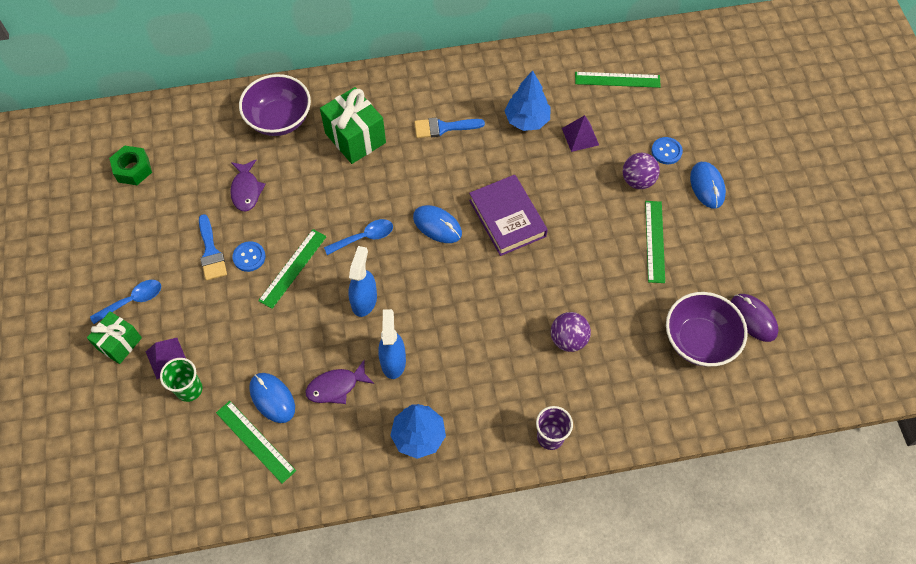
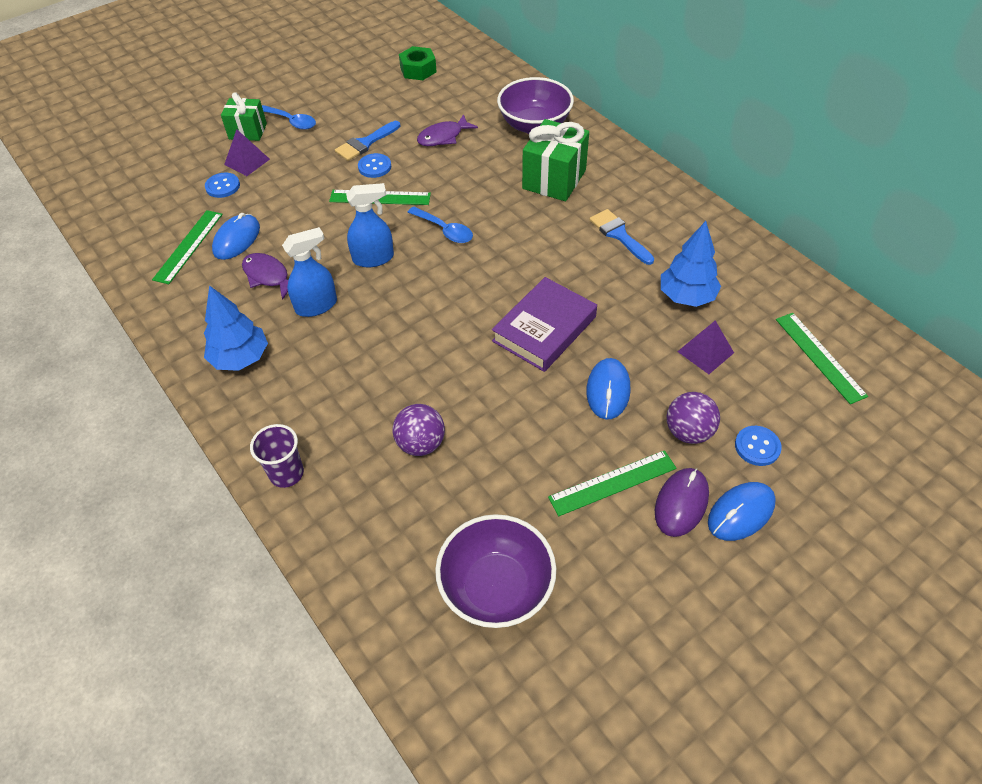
camera: 65 degrees right, 10 degrees down
(189, 389) = (223, 186): green cup -> blue button
(437, 225) = (495, 277): blue mouse -> blue mouse (608, 390)
(753, 318) = (570, 646): purple mouse -> purple mouse (681, 503)

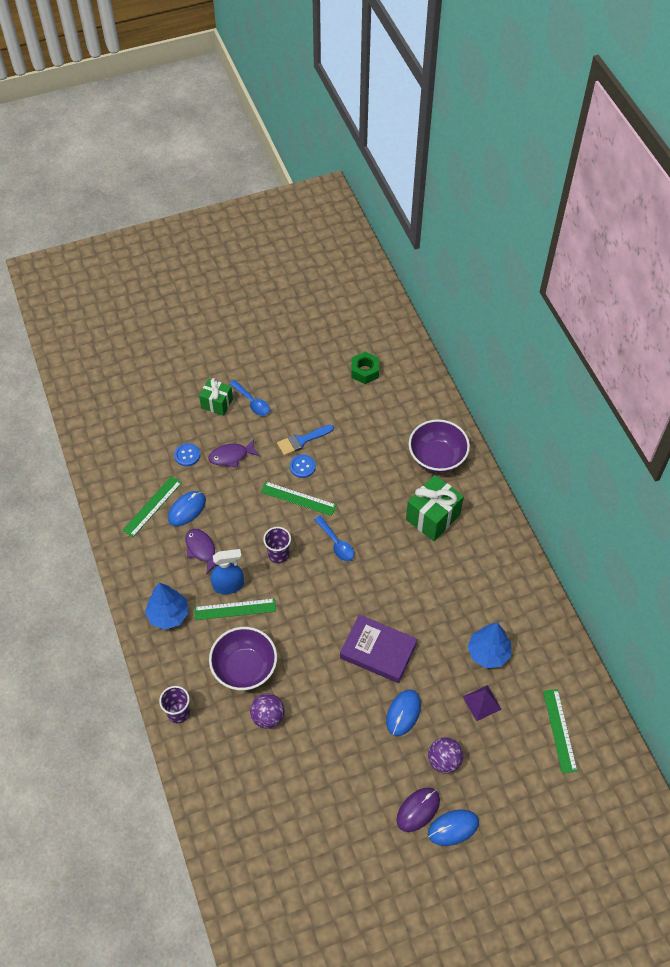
camera: 15 degrees right, 5 degrees up
(247, 162) = (210, 435): purple pyramid -> none
(373, 258) = (278, 554): blue spray bottle -> purple cup
(443, 137) = (363, 450): purple fish -> purple fish (231, 456)
(496, 587) = (284, 830): purple bowl -> purple bowl (244, 668)
(544, 329) = (378, 651): purple book -> purple book turned 60 degrees clockwise
(612, 483) = (380, 782): green ruler -> green ruler (235, 609)
(619, 235) = (461, 584): blue brush -> none
(757, 447) = (484, 785): blue button -> none

